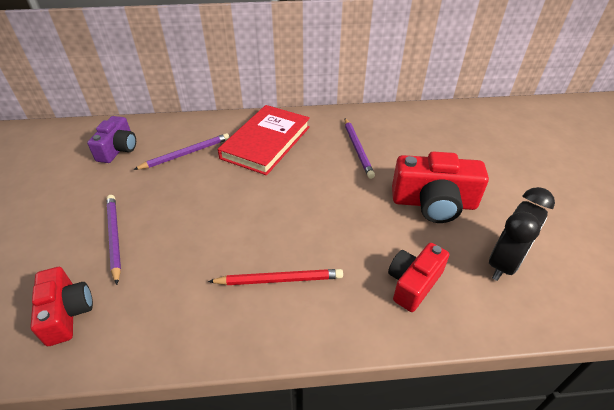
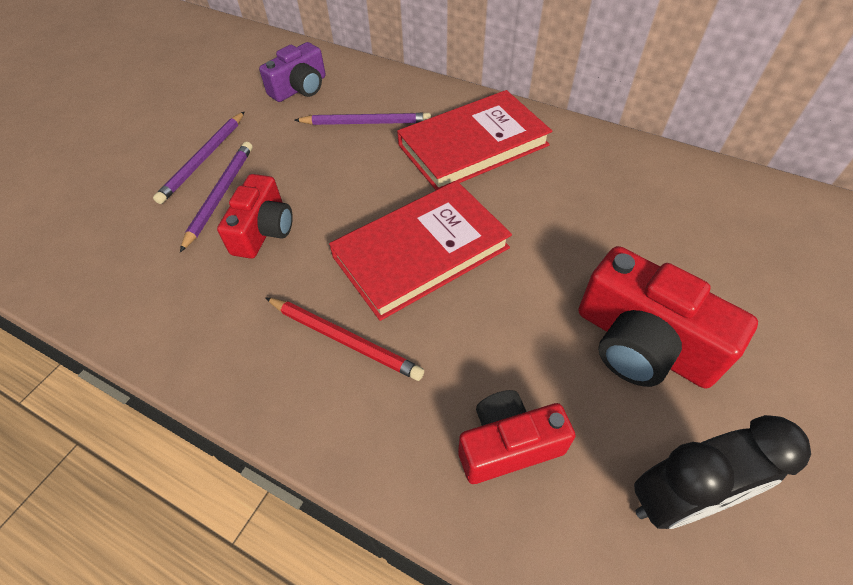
camera: 35 degrees right, 10 degrees up
(67, 313) = (122, 259): red camera -> red camera (263, 230)
(284, 211) = (421, 252): none -> red book
(357, 149) = (592, 206): purple pencil -> purple pencil (203, 159)

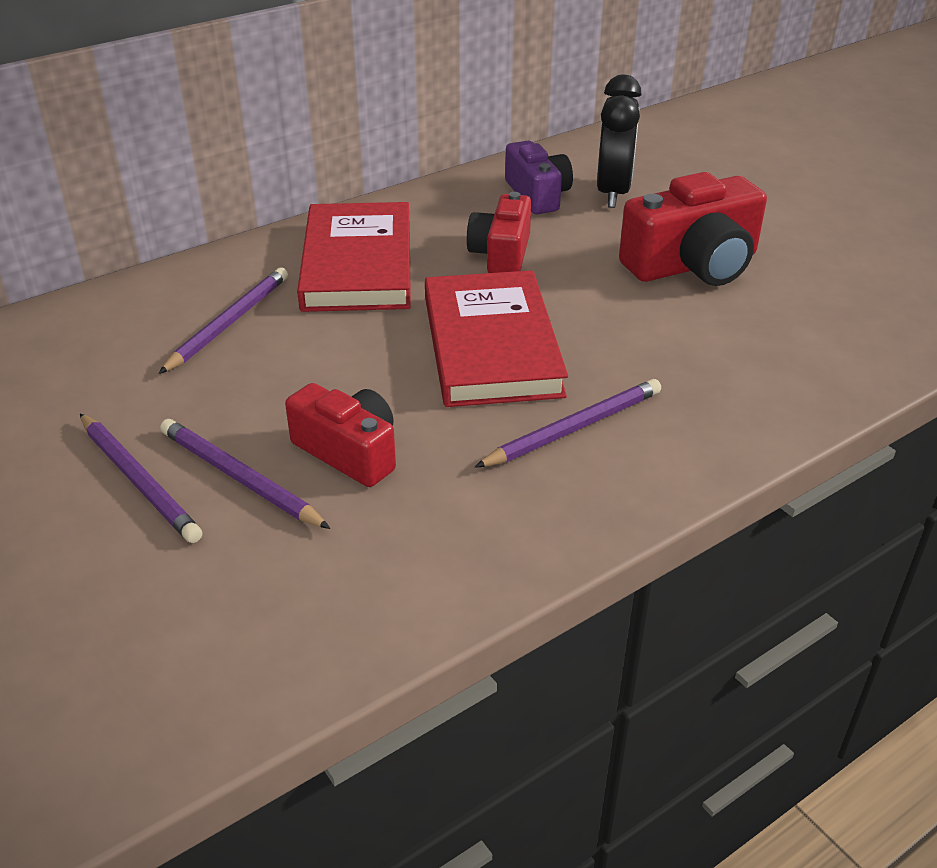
camera: 65 degrees left, 15 degrees down
(300, 88) = (81, 357): purple camera -> purple camera (537, 195)
(344, 339) = (573, 428): red pencil -> purple pencil
(508, 445) = (754, 365): red camera -> red camera (501, 254)
(679, 499) = (840, 303): black clock -> black clock (613, 193)

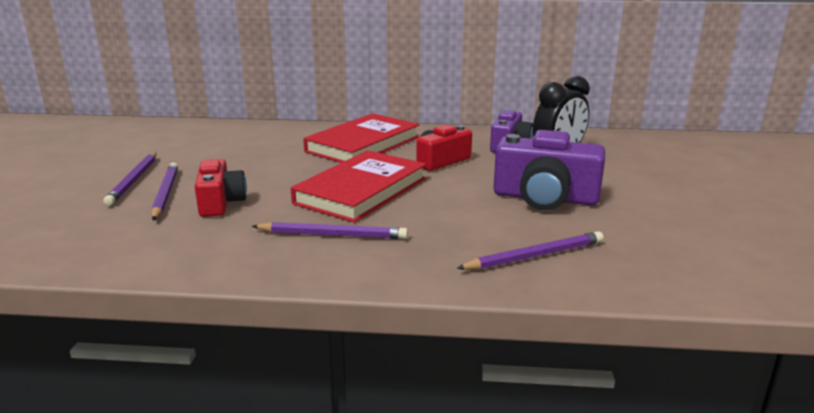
camera: 40 degrees right, 15 degrees down
(229, 323) = (268, 146): purple pencil -> purple pencil (534, 256)
(693, 265) = (545, 198): red camera -> purple camera

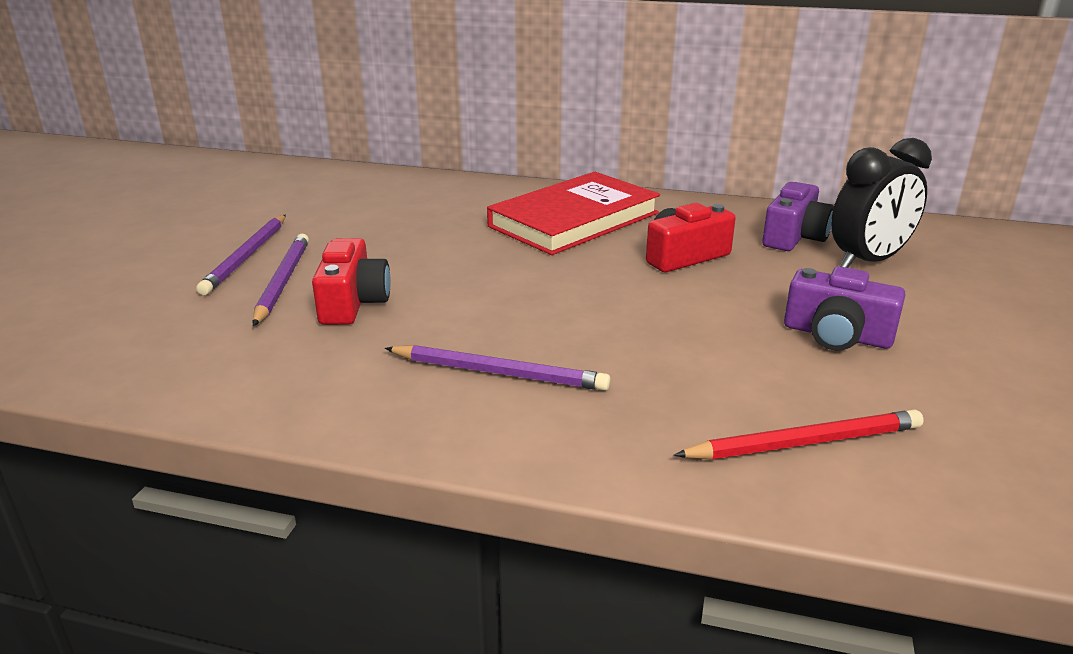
camera: 10 degrees right, 5 degrees up
(361, 191) = (556, 299): red book -> none
(534, 256) = (804, 443): purple pencil -> red pencil
(545, 198) = (837, 335): purple camera -> purple camera, size x0.65

